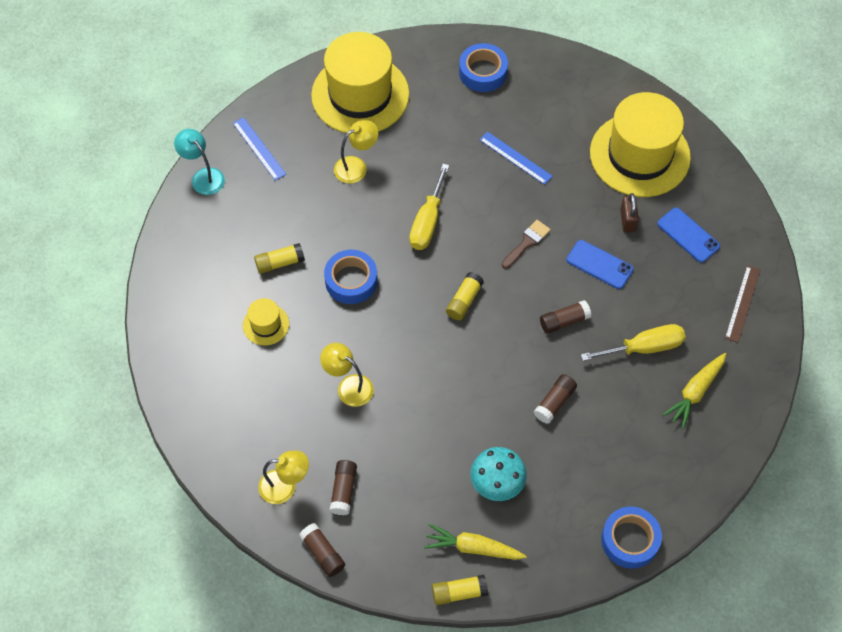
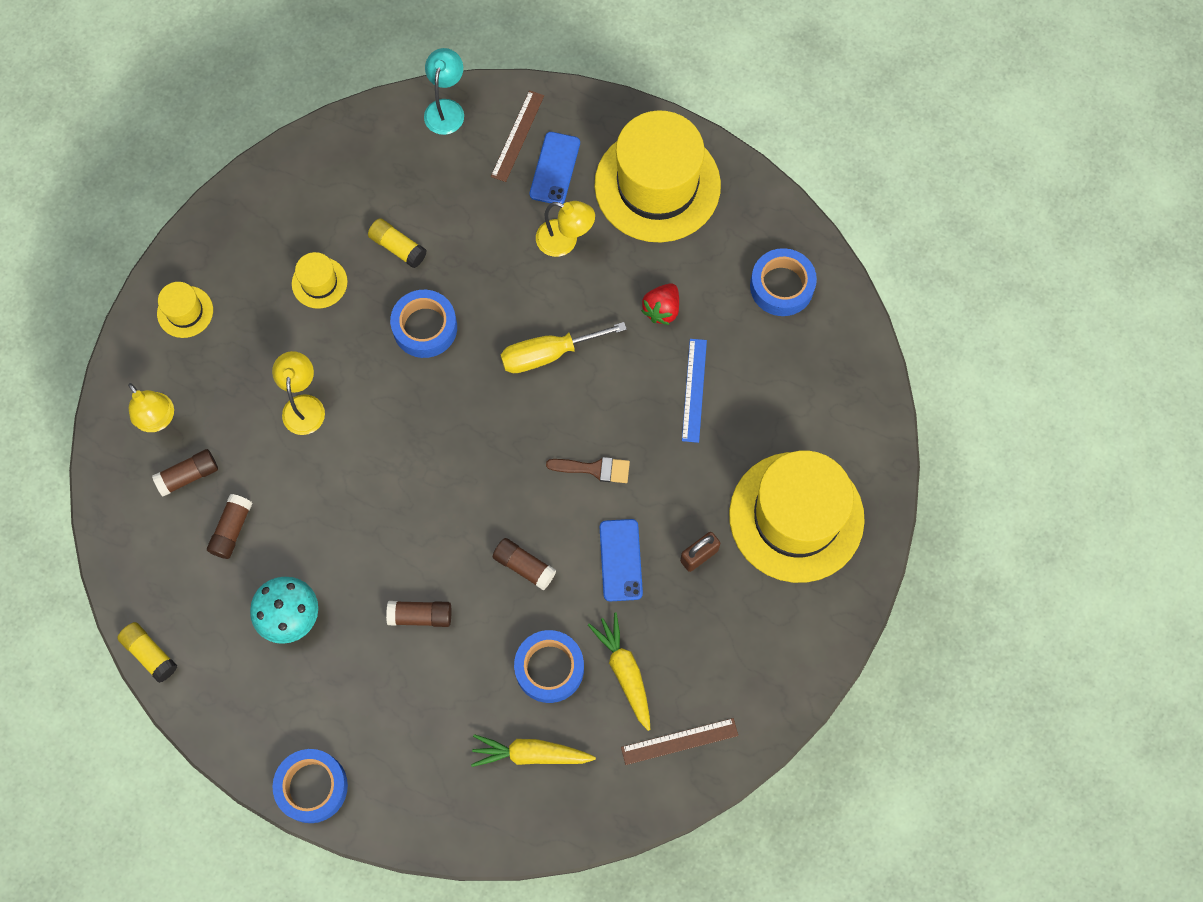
camera: 55 degrees right, 10 degrees up
(217, 422) = (185, 312): none -> yellow hat
(259, 148) = (517, 136): blue ruler -> brown ruler
(323, 553) = (111, 500): brown glue stick -> brown glue stick (232, 530)
(447, 142) = (661, 309): none -> red strawberry
(464, 301) = (478, 451): yellow glue stick -> none
(473, 547) = (206, 637): yellow carrot -> yellow carrot (625, 672)
(644, 347) = (549, 668): yellow screwdriver -> blue tape
(688, 235) = (727, 631): blue phone -> blue phone (555, 168)

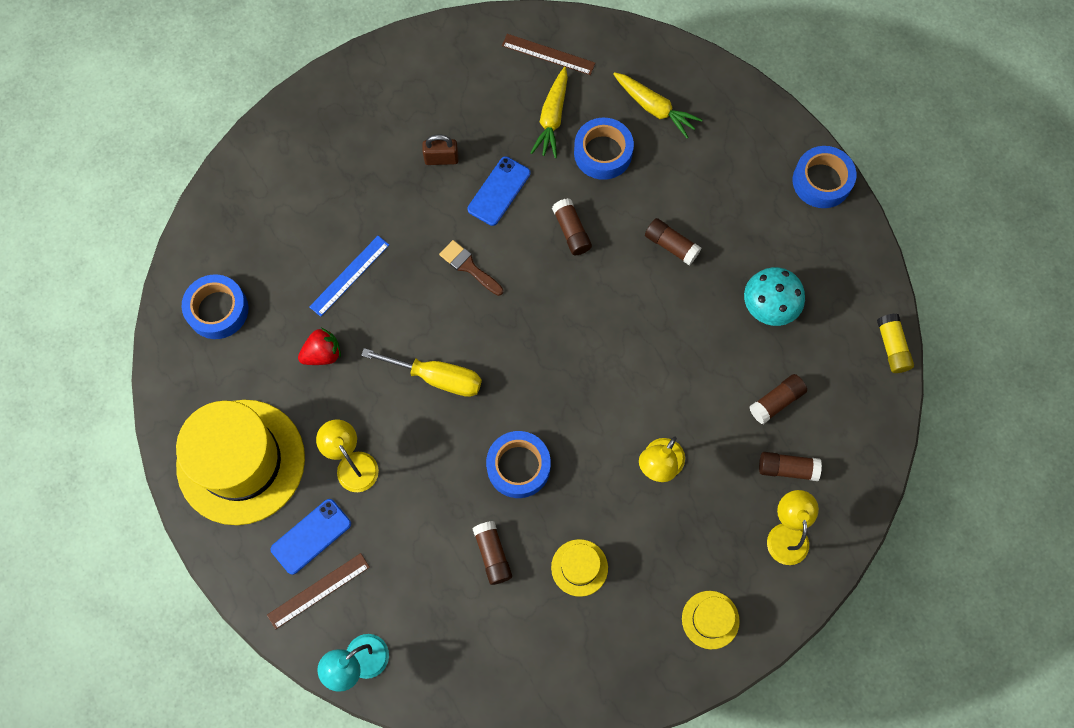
camera: 145 degrees left, 0 degrees up
(398, 247) = (492, 554): yellow glue stick -> brown glue stick
(796, 517) = (352, 140): yellow hat -> none

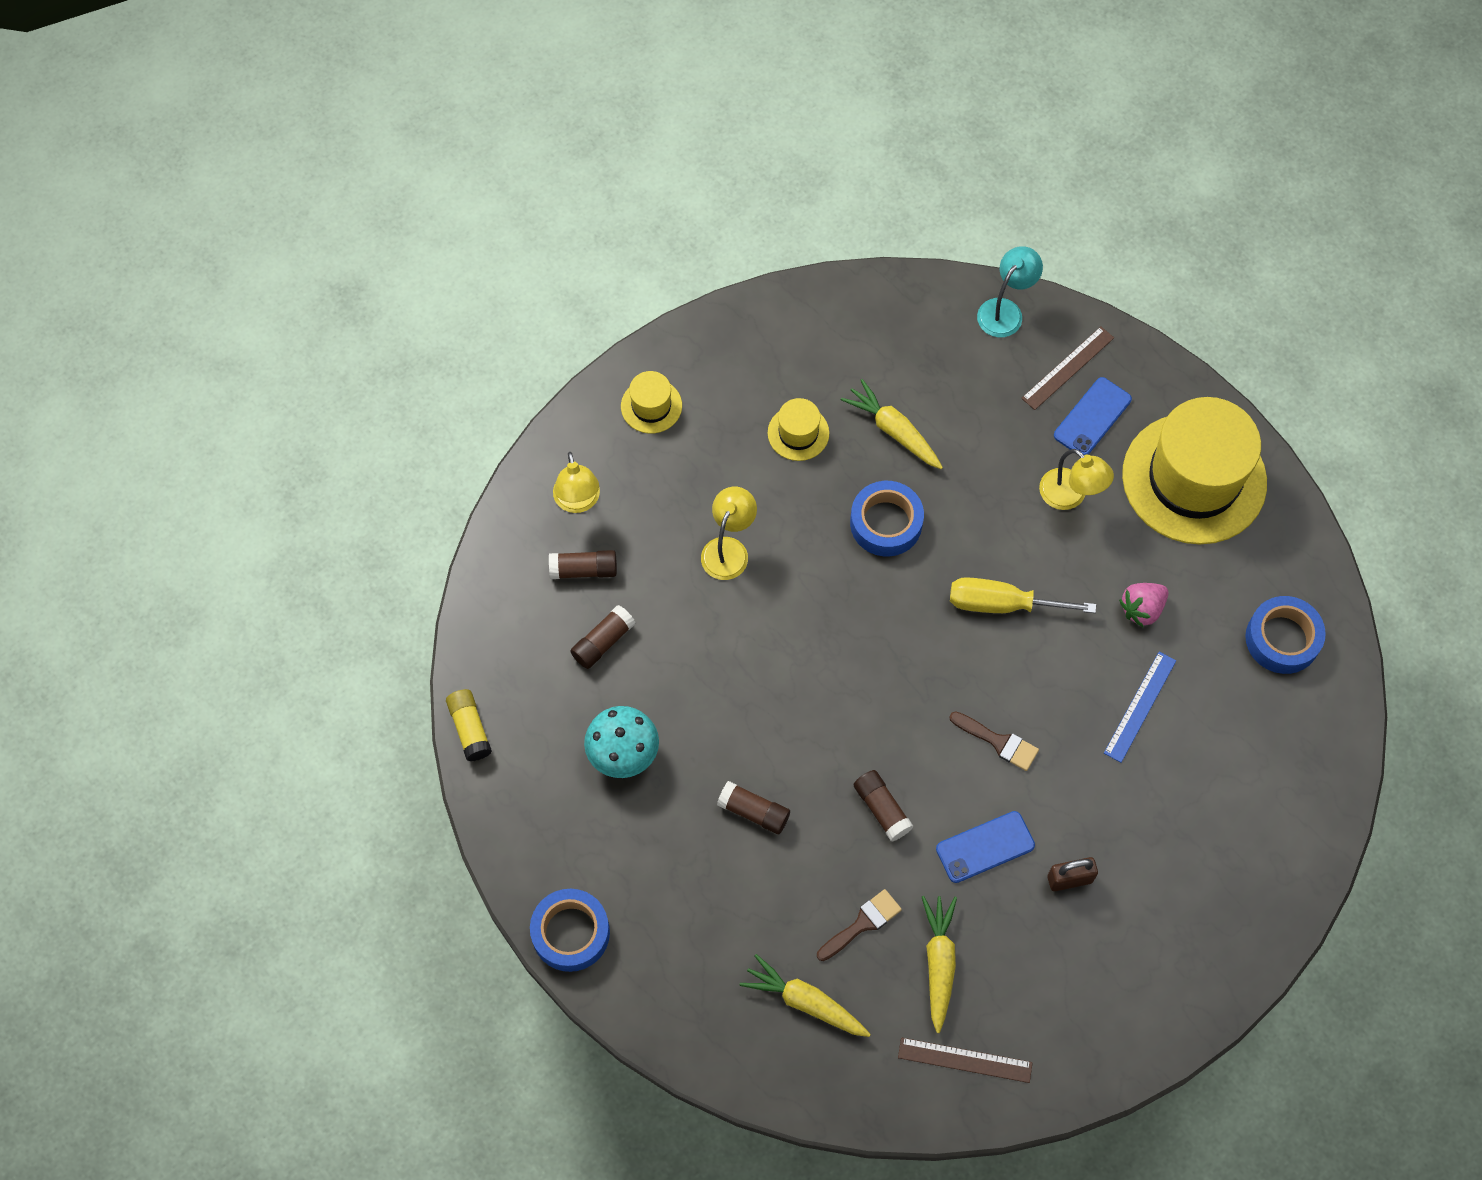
camera: 170 degrees right, 5 degrees down
(323, 354) = (1142, 609): red strawberry -> pink strawberry
(492, 554) = (893, 431): brown glue stick -> yellow carrot
(499, 191) = (985, 847): blue phone -> blue phone turned 45 degrees clockwise
(603, 153) = (862, 924): blue tape -> brown brush

